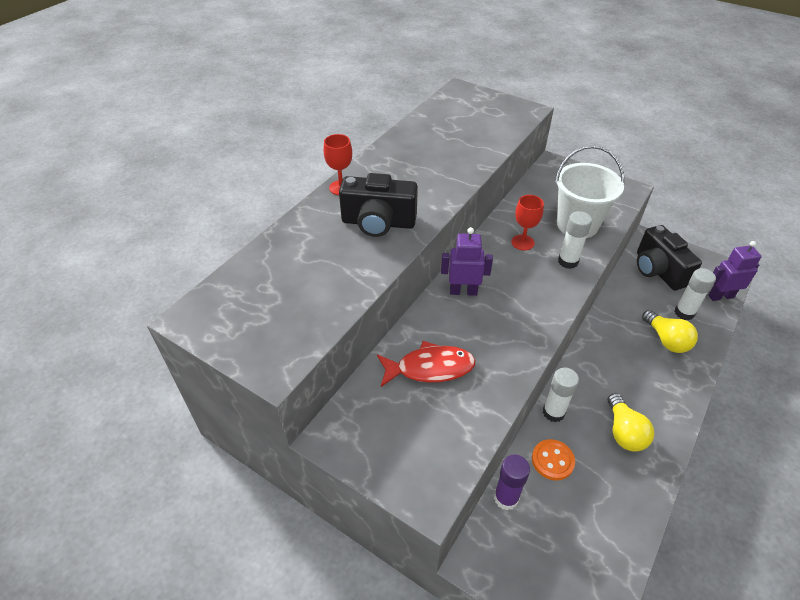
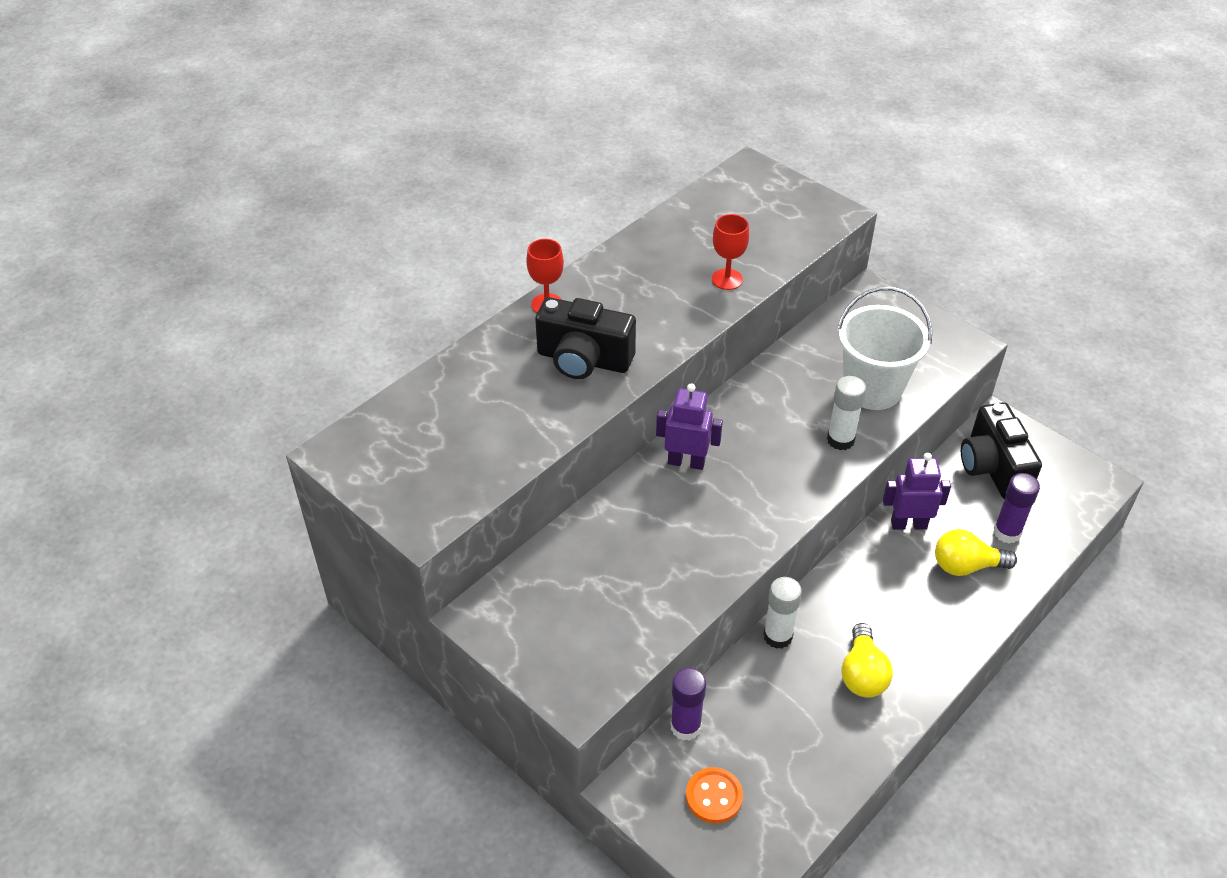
camera: 10 degrees right, 0 degrees up
(430, 368) = (617, 553): red fish -> none
(522, 242) = (787, 405): red goblet -> red goblet (727, 279)
(552, 460) = (757, 693): orange button -> orange button (714, 796)
(666, 340) = (966, 566): yellow light bulb -> yellow light bulb turned 105 degrees clockwise
(684, 313) = (1007, 532): white glue stick -> purple glue stick
(720, 296) = (1070, 516): purple robot -> purple robot (908, 524)

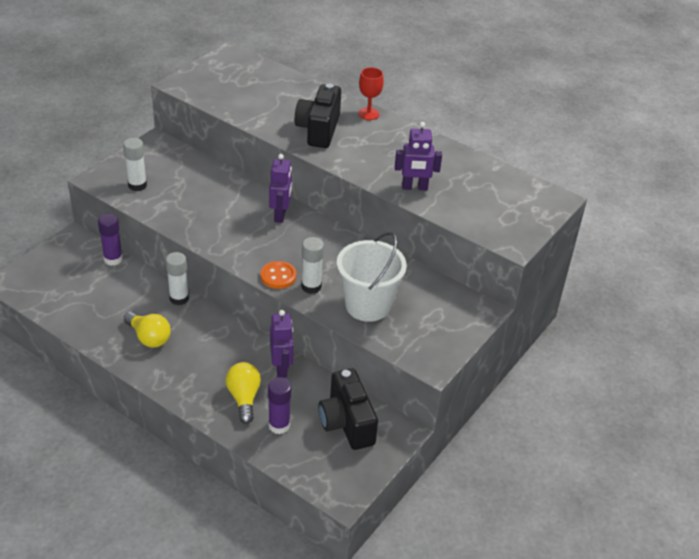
camera: 80 degrees right, 5 degrees down
(601, 640) = (137, 185): none -> white glue stick
(714, 796) = (65, 271): orange button -> orange button (278, 276)
(727, 279) = (414, 187): red goblet -> purple robot
(862, 674) = (149, 337): yellow light bulb -> yellow light bulb turned 135 degrees counterclockwise
(992, 468) = (346, 423): black camera -> black camera turned 90 degrees counterclockwise

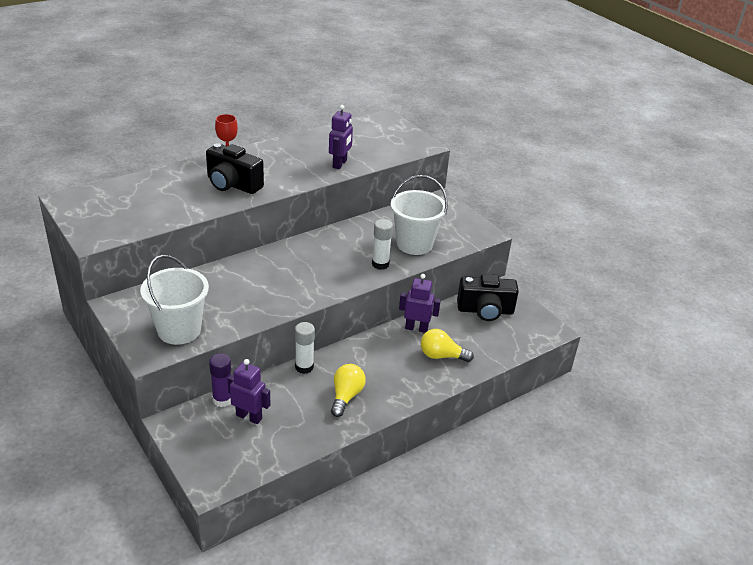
camera: 70 degrees left, 5 degrees down
(137, 185) = (179, 330): white glue stick -> white bucket
(149, 337) = (346, 396): yellow light bulb -> yellow light bulb turned 45 degrees counterclockwise
(278, 276) = (359, 277): orange button -> none
(279, 425) = (477, 344): purple glue stick -> none
(280, 215) = (281, 257): purple robot -> purple robot (249, 417)

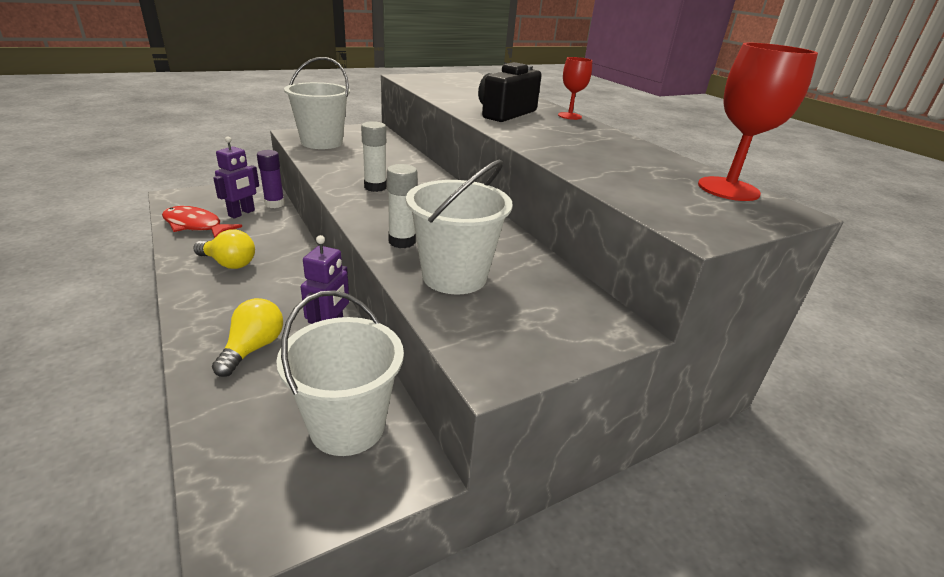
camera: 95 degrees right, 5 degrees down
(283, 440) = (195, 226): none -> red fish
(304, 367) = (296, 243): white glue stick -> white glue stick (375, 187)
(340, 164) = (580, 161): purple robot -> none
(365, 127) = (728, 189): none -> red goblet
(485, 310) = (347, 426): black camera -> white bucket

